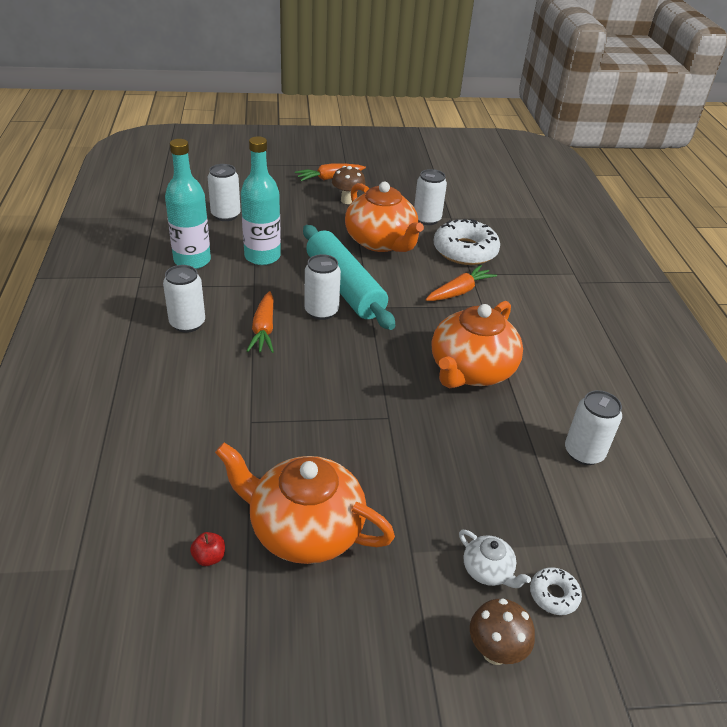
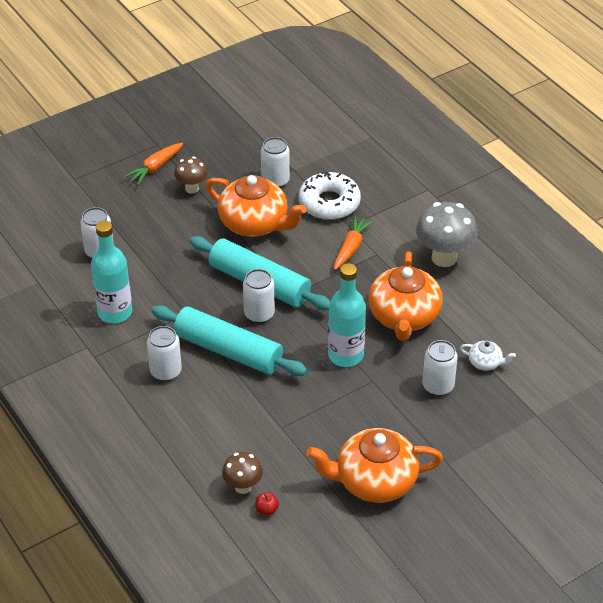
camera: 25 degrees left, 5 degrees up
(209, 557) = (330, 525): red apple -> red apple (266, 510)
(262, 256) = (169, 282): turquoise bottle -> turquoise bottle (345, 355)
(263, 329) = (228, 350): orange carrot -> turquoise rolling pin
(488, 570) = (499, 453): white teapot -> white teapot (485, 363)
(495, 651) = (529, 496): brown mushroom -> brown mushroom (243, 487)
(553, 334) = (444, 258): none -> grey mushroom
(554, 595) = (544, 450): white donut -> none
(583, 452) = (514, 347): white can -> white can (438, 386)

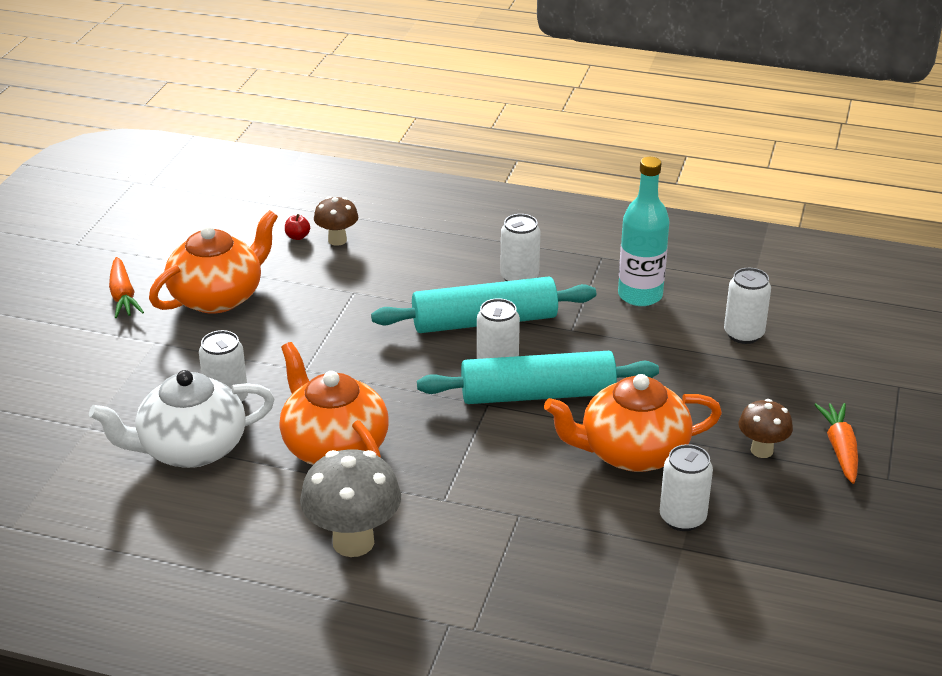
camera: 140 degrees right, 10 degrees down
(329, 203) = (579, 529): white donut -> none
(345, 355) = (359, 377): turquoise bottle -> none
(351, 247) = (483, 489): orange carrot -> orange carrot (123, 296)
(485, 363) = (190, 449): white teapot -> white teapot, size x2.24

